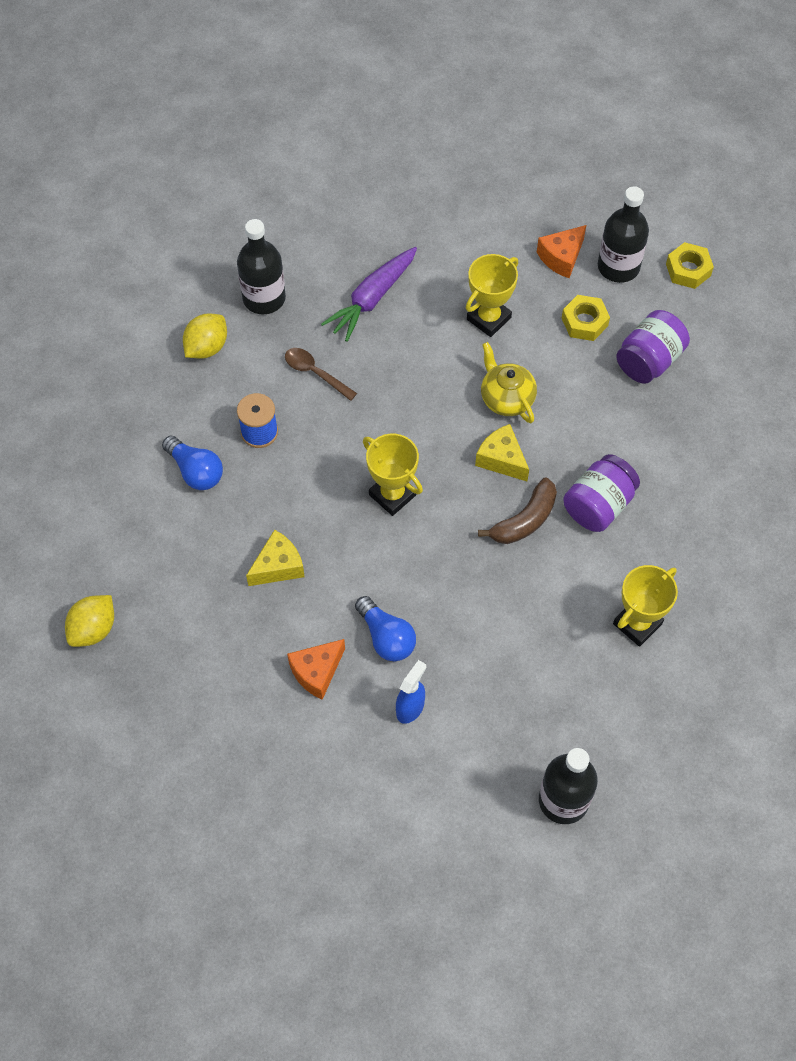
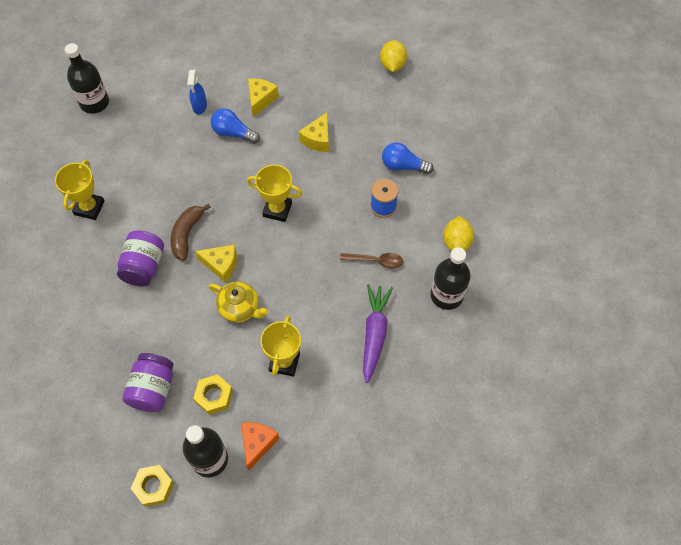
camera: 150 degrees right, 0 degrees up
(316, 672) = (261, 99): orange cheese -> yellow cheese

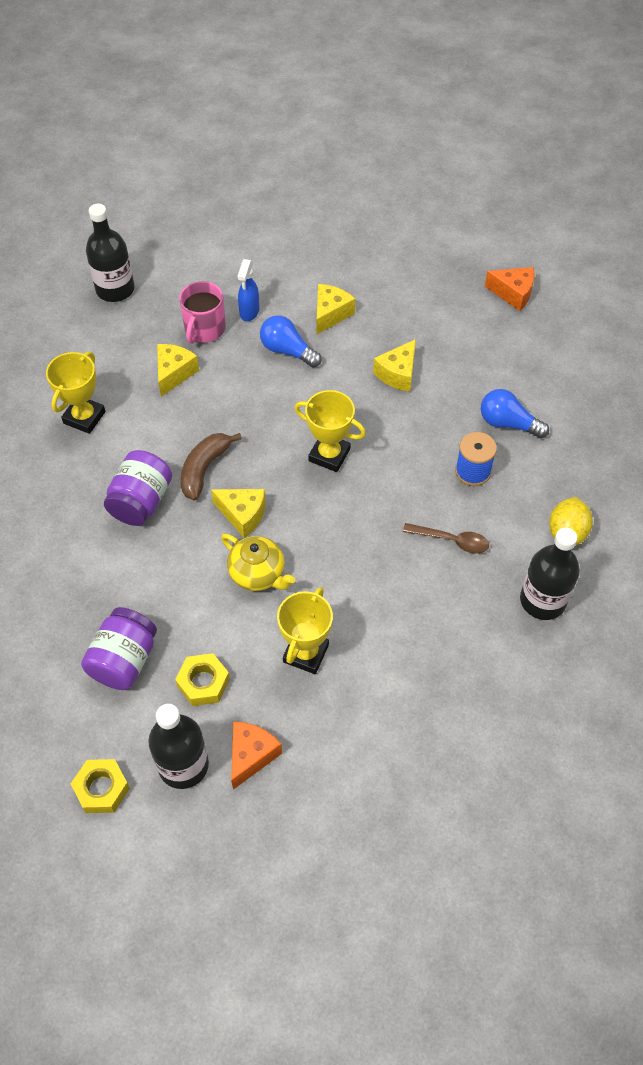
camera: 10 degrees right, 5 degrees down
(151, 163) = (174, 373): none -> yellow cheese
(168, 125) = (204, 329): none -> pink mug
(374, 334) = (435, 636): purple carrot -> none
(392, 65) = (513, 293): yellow lemon -> orange cheese

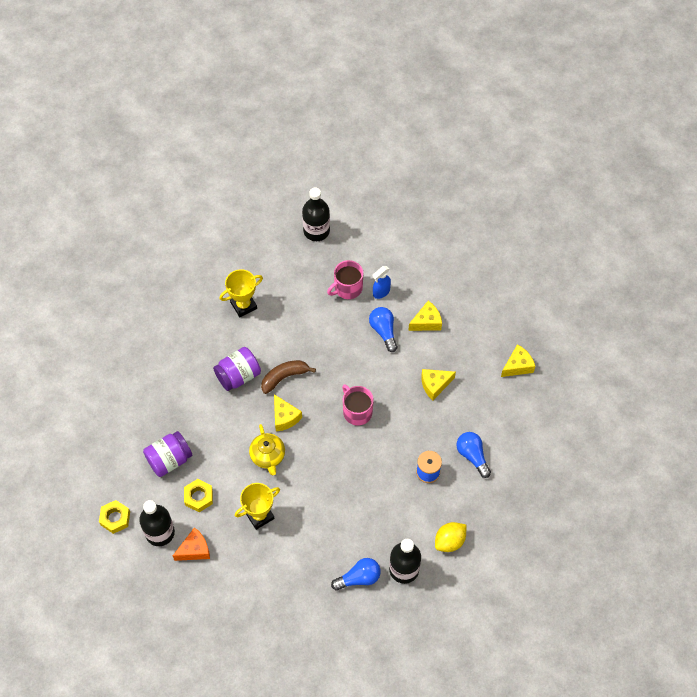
camera: 35 degrees right, 5 degrees up
(174, 373) = (310, 307): yellow cheese -> yellow cheese (517, 366)
(329, 455) = (357, 411): yellow trophy -> pink mug
(451, 541) = (383, 504): brown spoon -> none
(497, 647) = (359, 578): none -> blue light bulb
(513, 293) = (547, 374): orange cheese -> none

